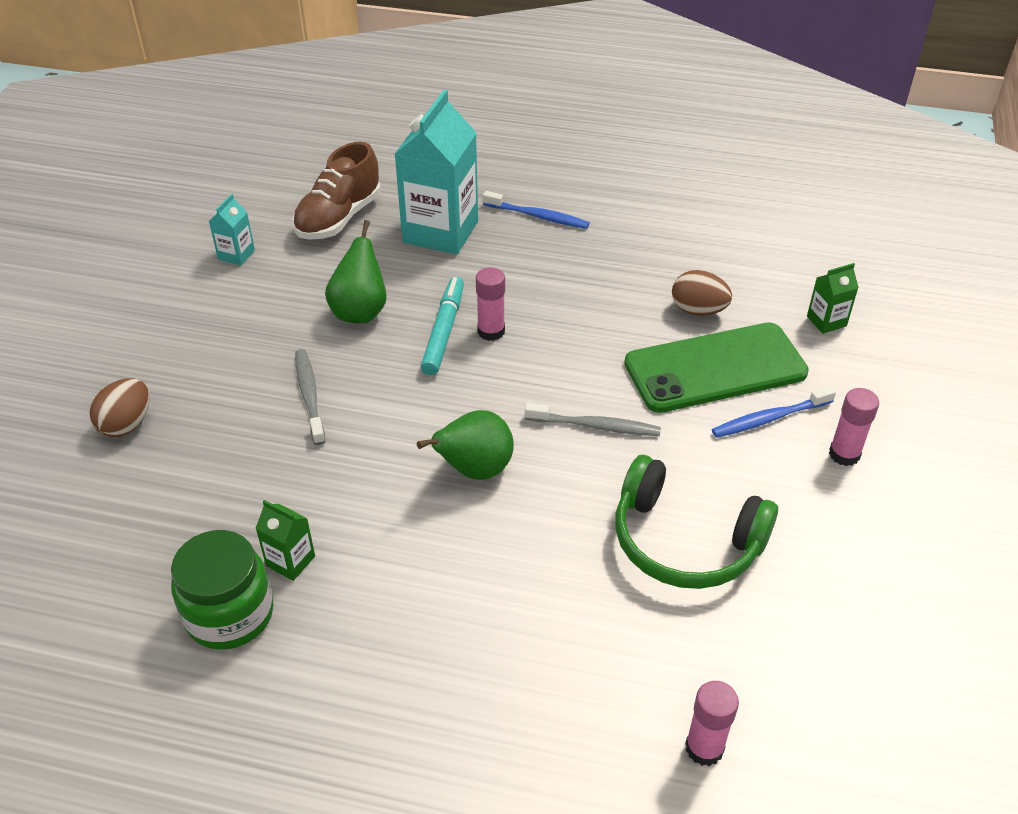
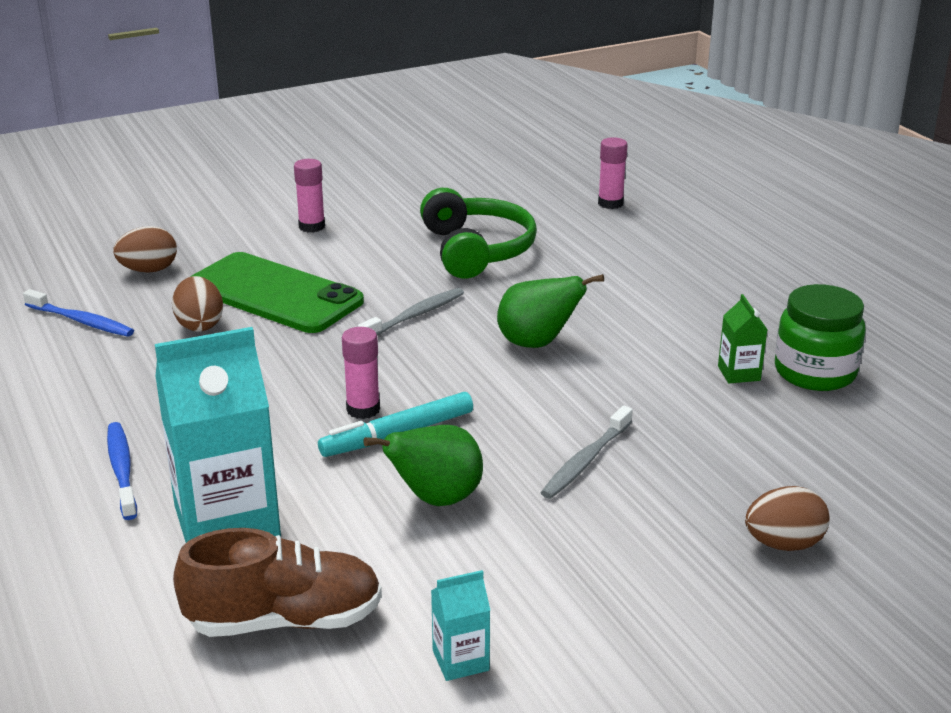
camera: 130 degrees left, 15 degrees down
(595, 426) = (415, 316): grey toothbrush -> grey toothbrush turned 75 degrees clockwise
(769, 418) = (308, 258): blue toothbrush -> blue toothbrush (81, 321)
(826, 321) = (149, 270): green carton -> brown egg

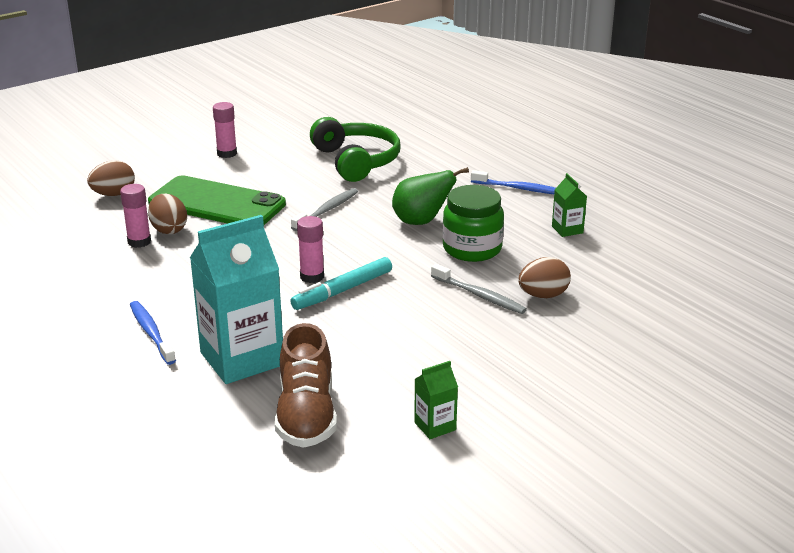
camera: 10 degrees left, 0 degrees up
(81, 321) = (76, 235): blue toothbrush -> blue toothbrush (519, 189)
(284, 620) = (306, 415): brown shoe -> brown shoe turned 105 degrees clockwise
(436, 499) = (384, 330): green pear -> none
(460, 660) = (435, 426): turquoise carton -> green carton
(585, 461) = (479, 295): grey toothbrush -> grey toothbrush turned 75 degrees counterclockwise
(610, 203) = (443, 121): pink glue stick -> pink glue stick (139, 242)
(783, 544) = (626, 334): brown egg -> brown egg (543, 295)
(815, 372) = (618, 224): green jar -> green jar (472, 249)

